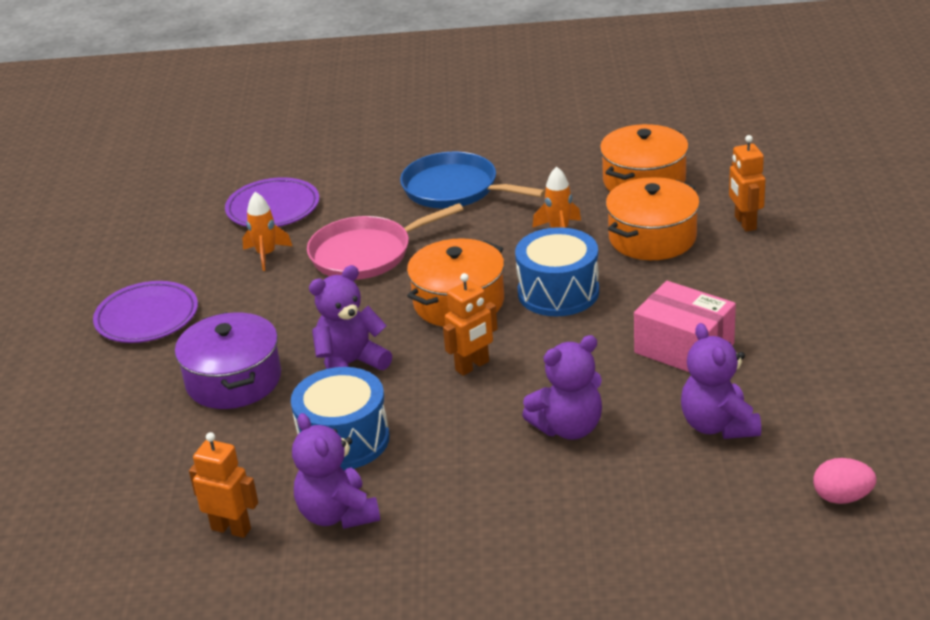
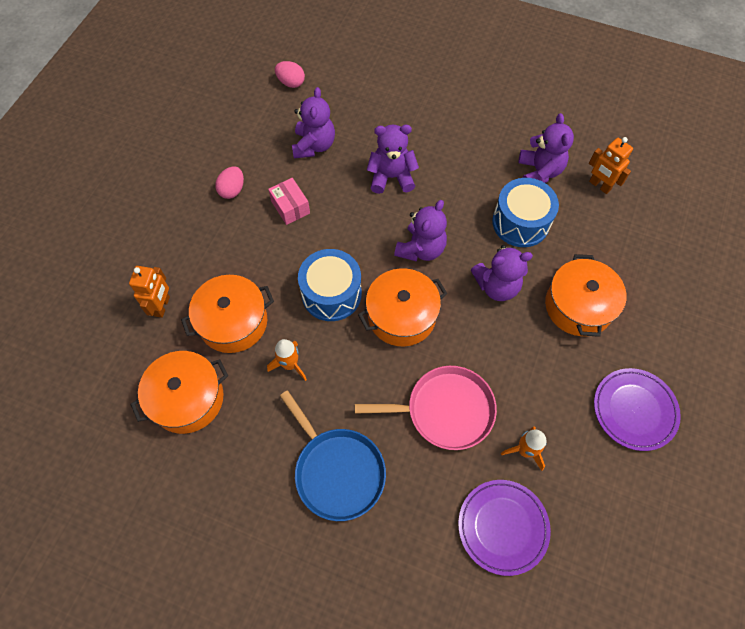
camera: 160 degrees left, 30 degrees up
(234, 380) = (578, 306): purple pot -> orange pot
(472, 366) = (421, 249): orange robot -> purple teddy bear
(684, 348) = (290, 207): pink box -> pink box, size x0.65
(781, 338) = (232, 190): none -> pink egg

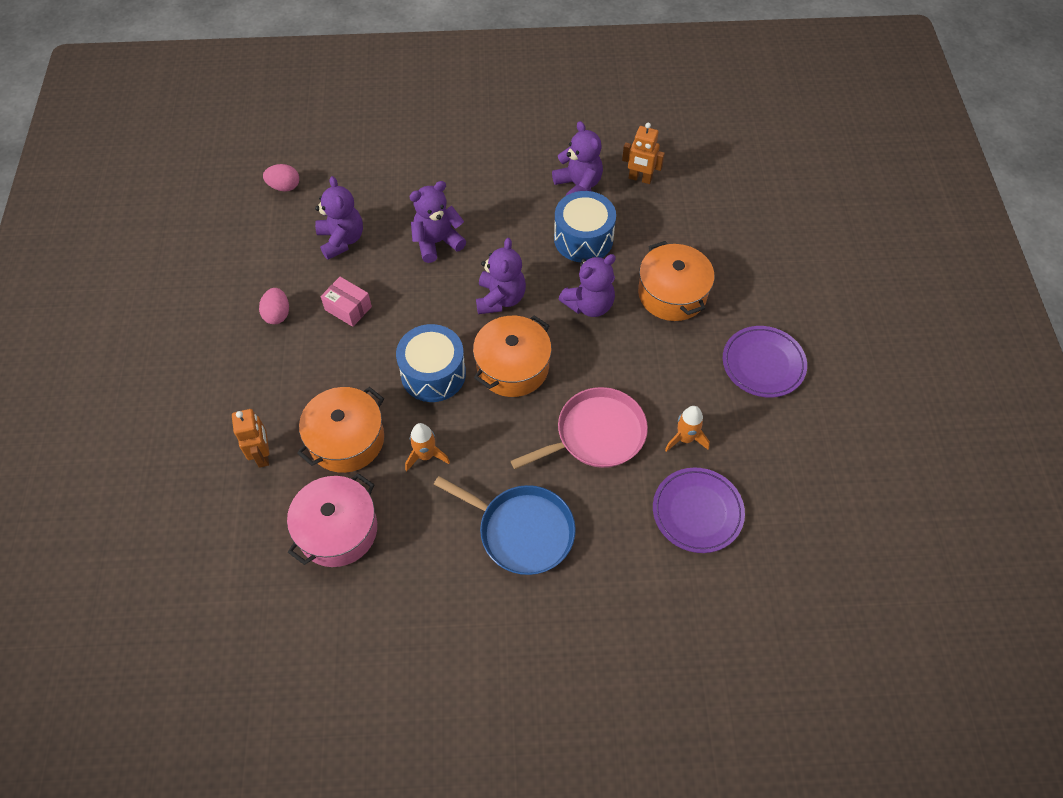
camera: 25 degrees left, 5 degrees down
(187, 399) = (338, 530): orange pot -> pink pot

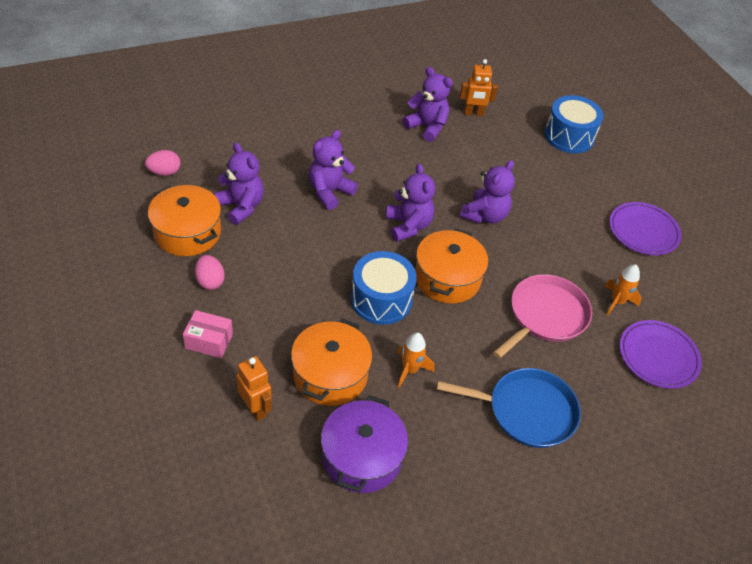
camera: 25 degrees left, 10 degrees down
(338, 530) = (362, 457): pink pot -> purple pot
(348, 308) = (275, 262): pink box -> pink box (209, 341)
(583, 239) = (452, 166): blue drum -> blue drum (569, 136)
(672, 294) = (545, 194): orange pot -> orange pot (187, 232)

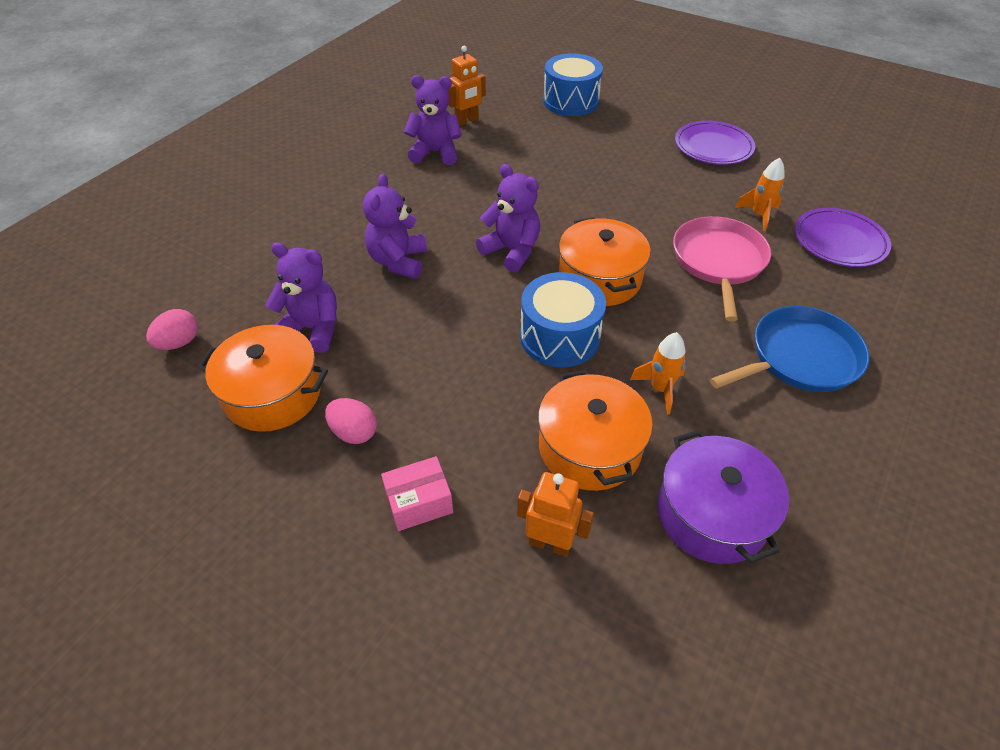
camera: 30 degrees left, 0 degrees up
(484, 215) = (572, 203): purple teddy bear -> none

